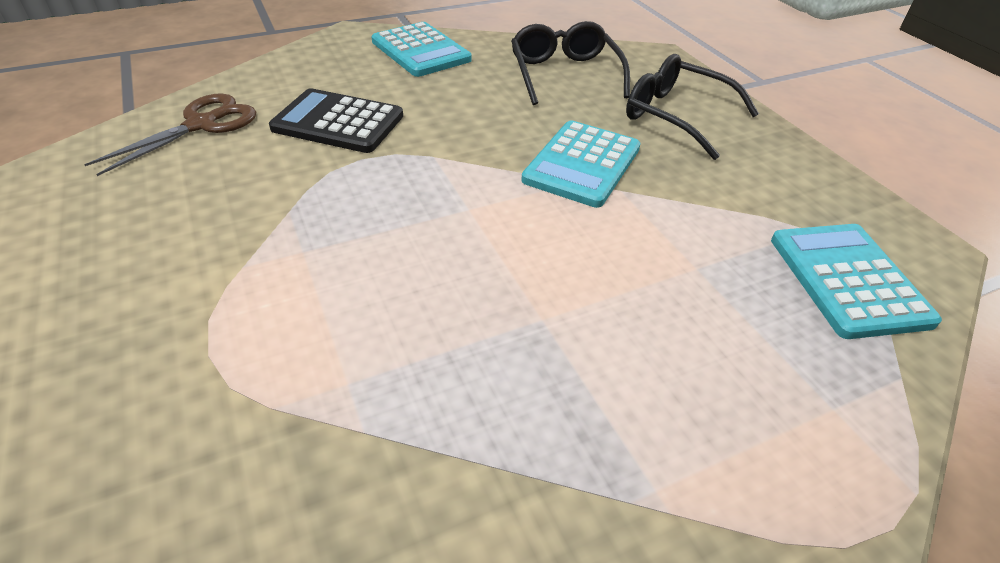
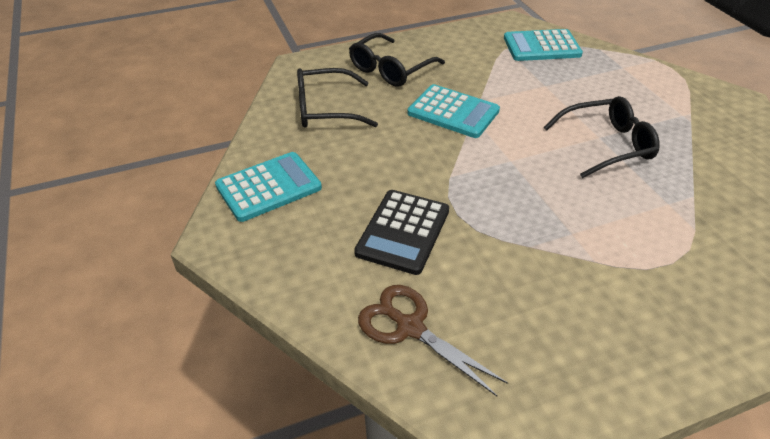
camera: 85 degrees left, 0 degrees up
(519, 327) = (607, 145): none -> black glasses

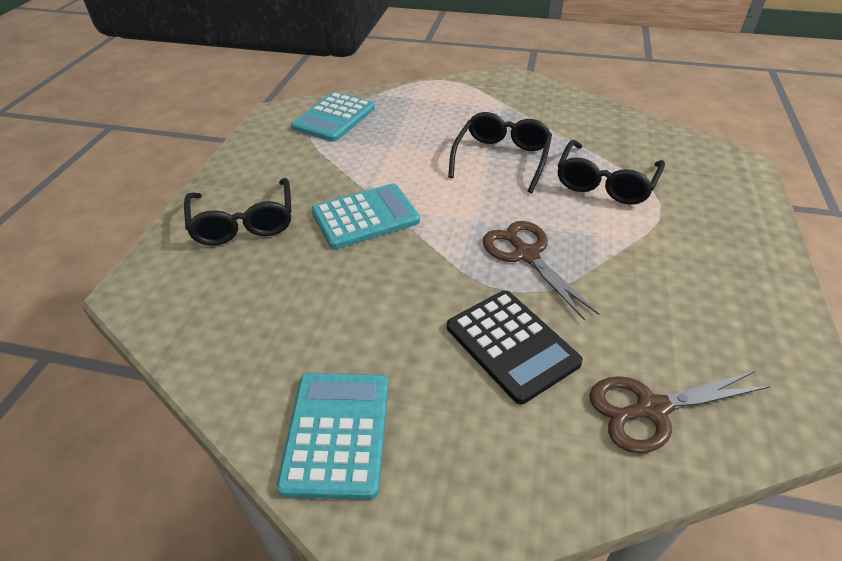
camera: 55 degrees left, 0 degrees up
(325, 109) = (248, 308): black glasses -> black glasses (605, 183)
(503, 204) = (526, 255): none -> brown scissors

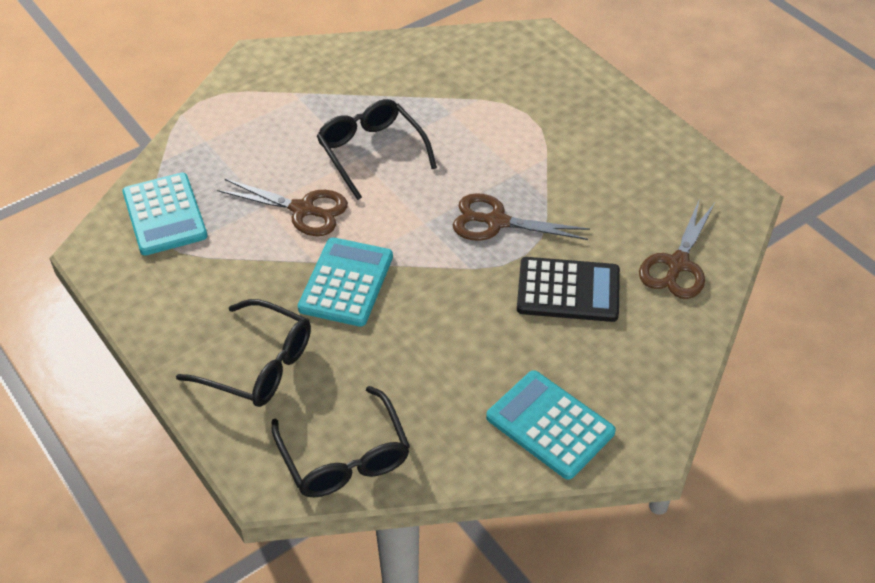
camera: 50 degrees left, 5 degrees up
(408, 162) = (303, 210): none -> brown scissors
(605, 183) = (472, 121): black glasses -> black glasses (345, 457)

